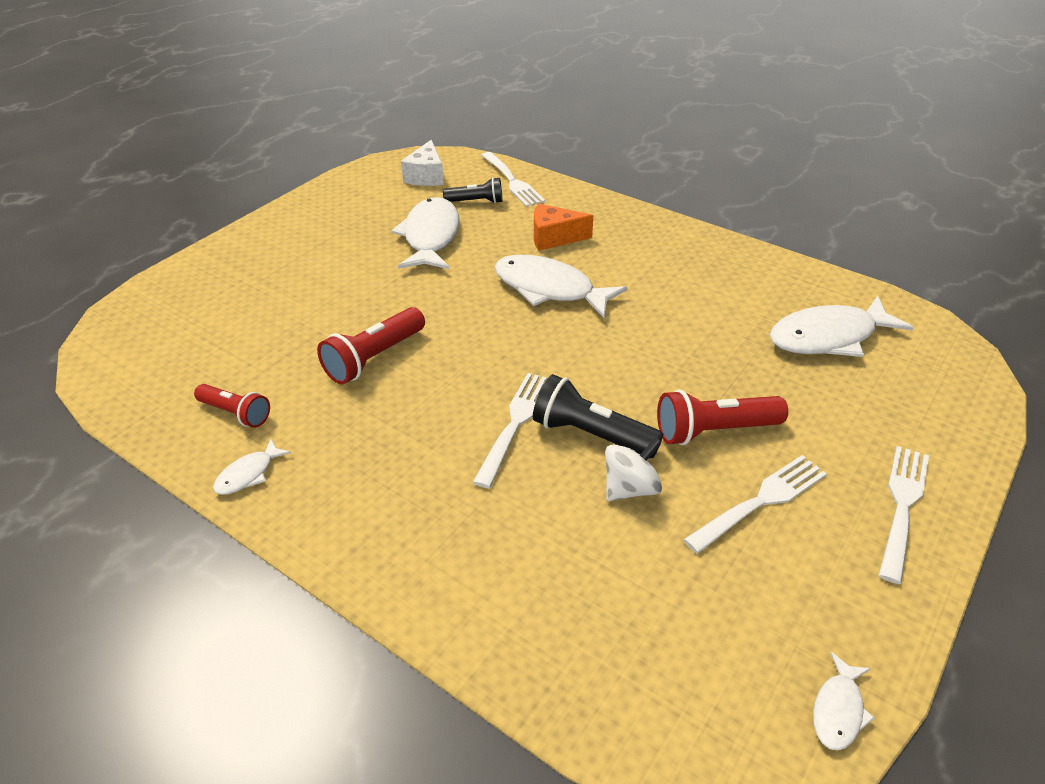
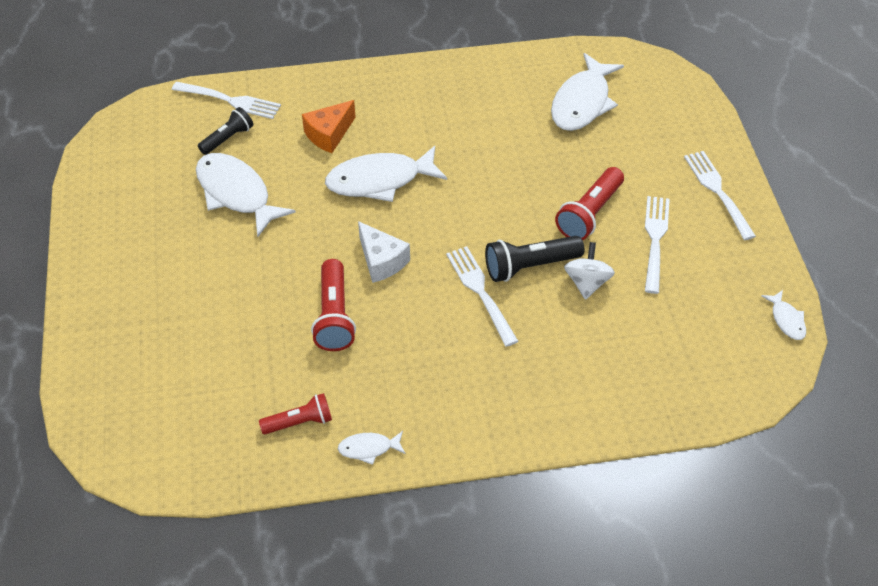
camera: 45 degrees left, 10 degrees up
(248, 474) = (369, 448): white fish -> white fish turned 90 degrees clockwise
(426, 176) = (152, 139): white cheese -> white cheese (381, 261)

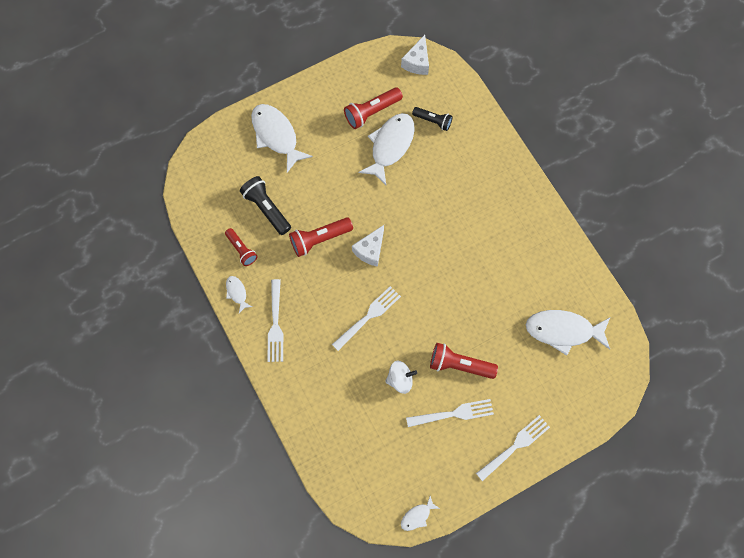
camera: 70 degrees right, 20 degrees up
(129, 129) = (417, 62): none -> white cheese
(172, 199) = (371, 112): none -> red flashlight
(229, 101) = (466, 107): white fork -> white fork (275, 323)
(329, 134) = (462, 178): orange cheese -> none
(380, 180) = (435, 224): white fish -> white fish (276, 135)
(530, 266) = (400, 340): black flashlight -> black flashlight (266, 209)

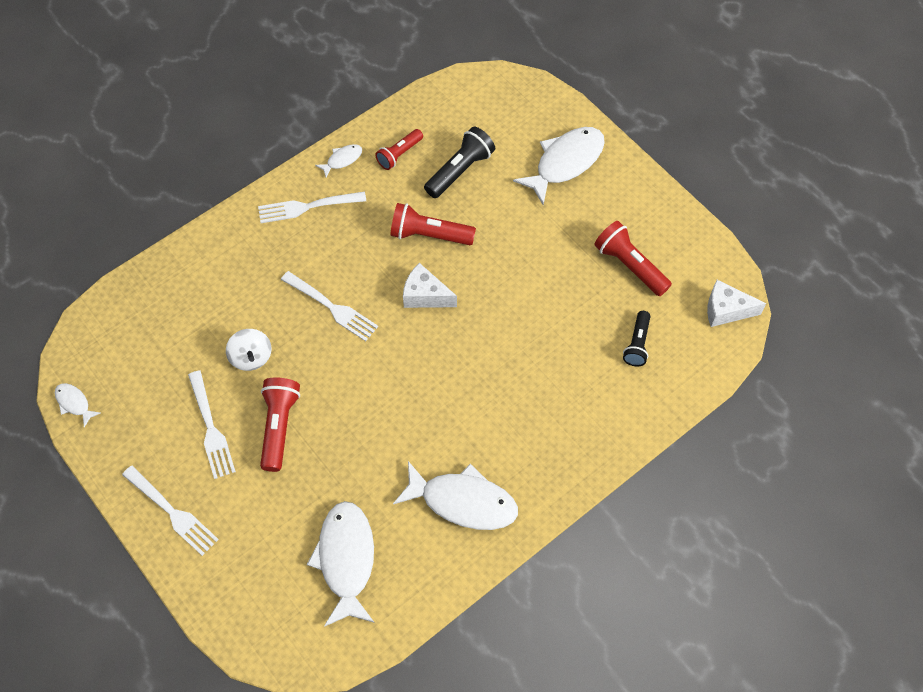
camera: 80 degrees right, 10 degrees down
(319, 239) = (429, 235): red flashlight -> red flashlight turned 45 degrees counterclockwise
(390, 146) = (584, 296): white fish -> white fish (463, 501)

